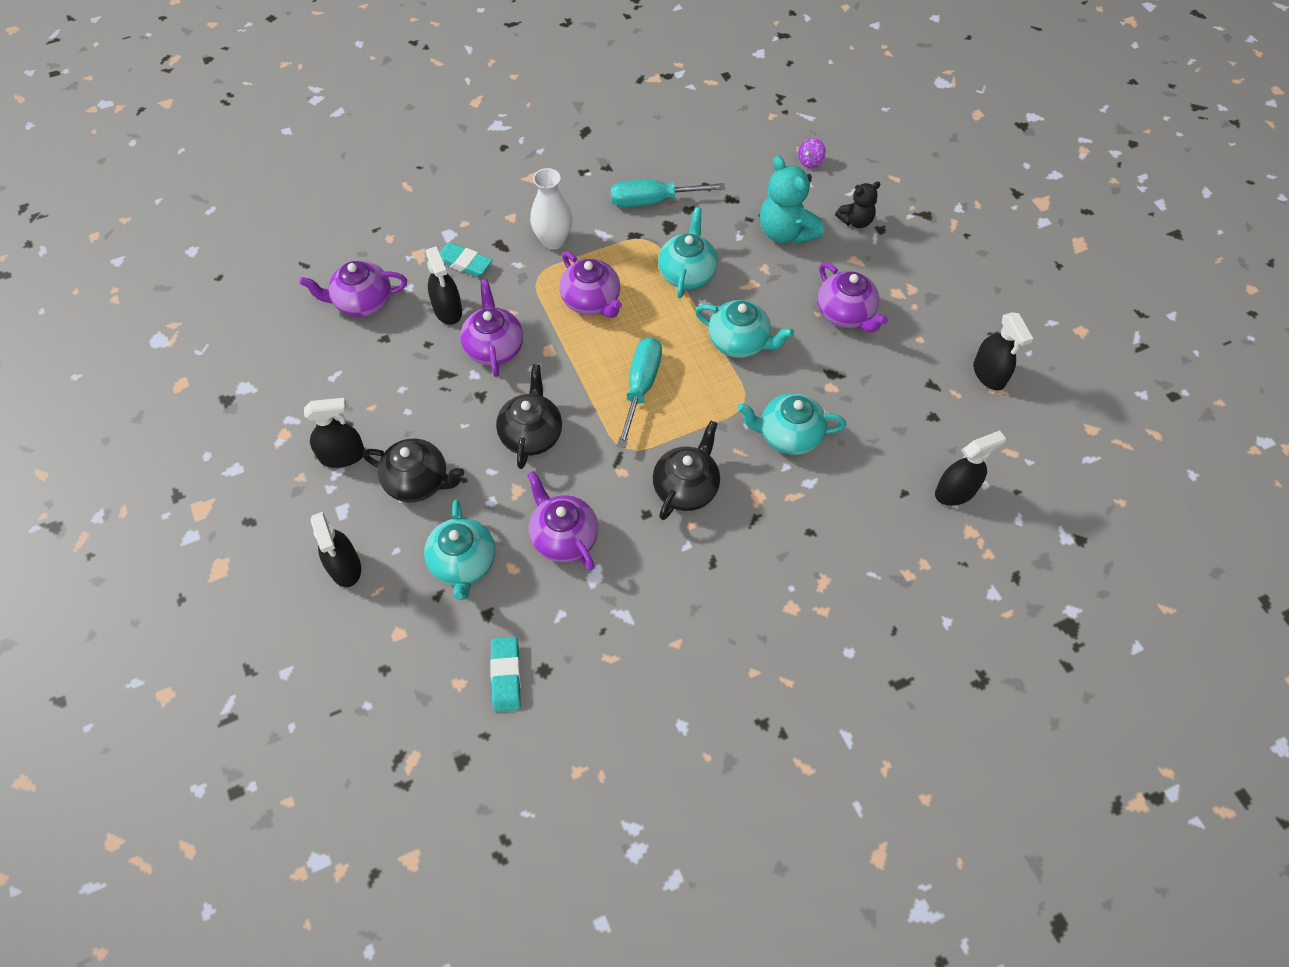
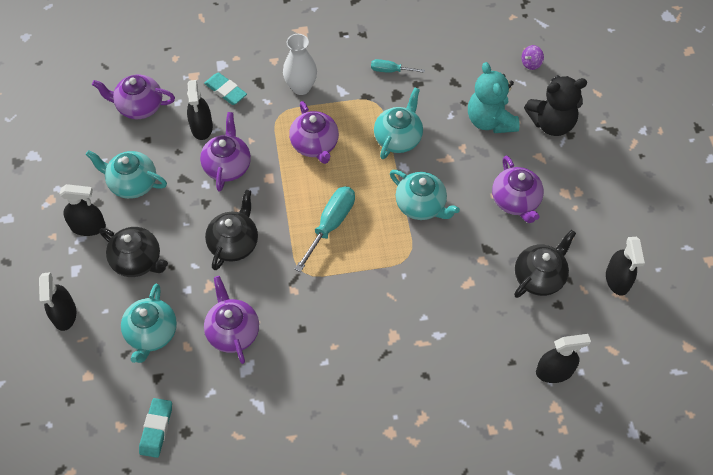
camera: 15 degrees right, 0 degrees up
(652, 201) = (390, 70): turquoise screwdriver -> turquoise screwdriver, size x0.57
(686, 488) = (339, 315): black teapot -> black teapot (539, 277)
(789, 435) = (435, 292): turquoise teapot -> turquoise teapot (132, 183)
(856, 221) = (551, 123): black teddy bear -> black teddy bear, size x1.69

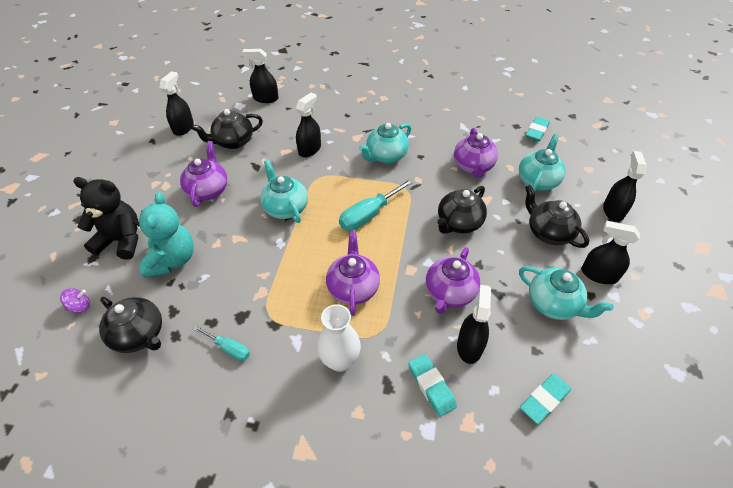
camera: 160 degrees left, 10 degrees down
(139, 106) = (544, 399): purple teapot -> turquoise eraser
(398, 138) = (268, 269): turquoise teapot -> turquoise teapot (386, 156)
(441, 295) = (309, 149): none -> black spray bottle
(465, 59) = (139, 335): none -> black teapot

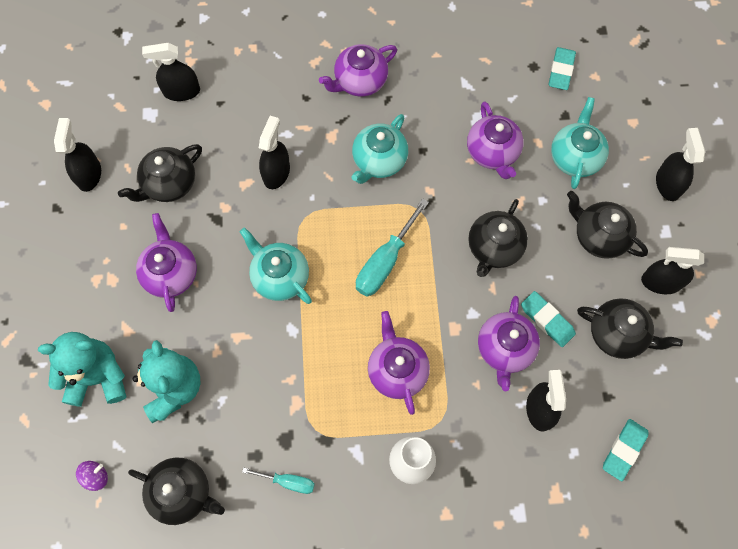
camera: 15 degrees left, 20 degrees up
(121, 241) = (98, 377): black teddy bear -> turquoise teddy bear
(387, 113) = (359, 81): none -> purple teapot
(431, 386) = (511, 466): turquoise eraser -> turquoise eraser (547, 320)
(553, 304) = (617, 334): turquoise teapot -> black teapot

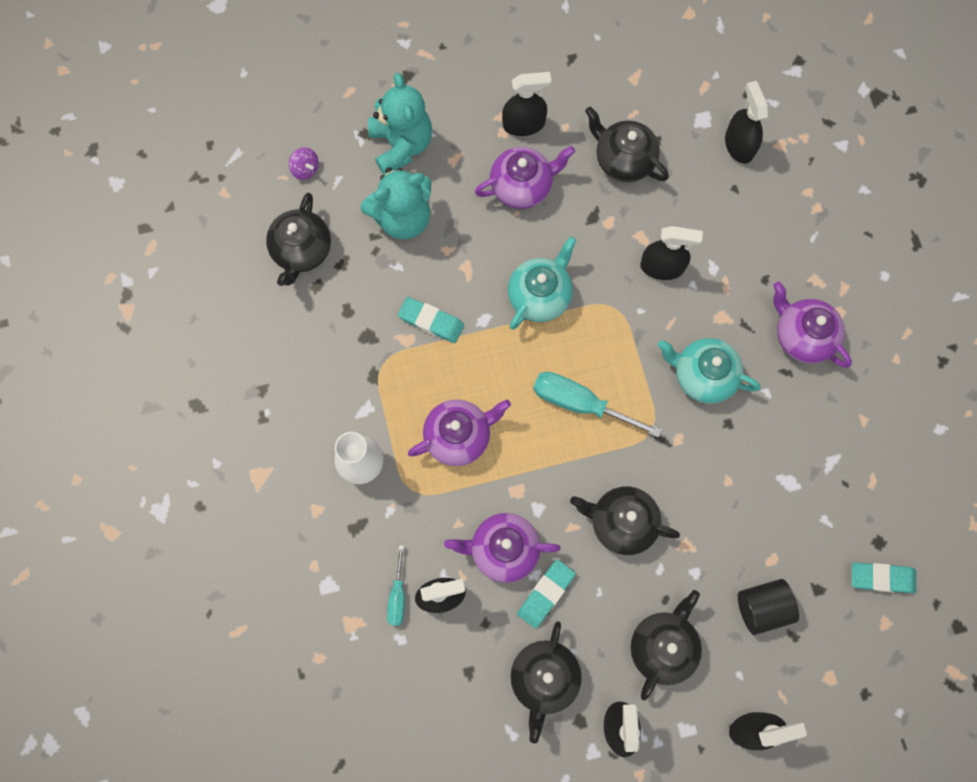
camera: 80 degrees right, 5 degrees up
(89, 174) = (616, 78): black spray bottle -> black spray bottle (524, 124)
(288, 482) = (326, 347): turquoise screwdriver -> turquoise screwdriver (397, 596)
(492, 153) = (744, 506): purple teapot -> none
(575, 157) = (762, 607): turquoise teapot -> black cylinder
(624, 450) = (412, 695): turquoise eraser -> turquoise eraser (431, 321)

